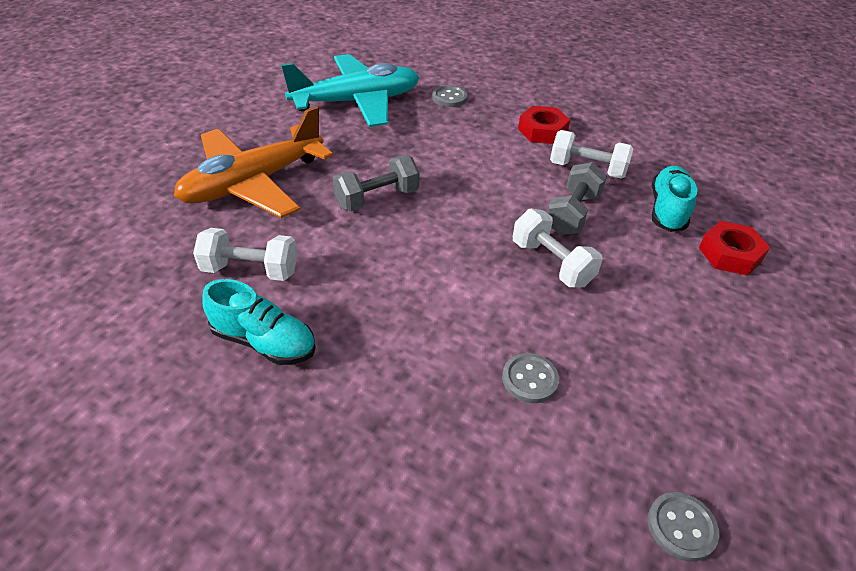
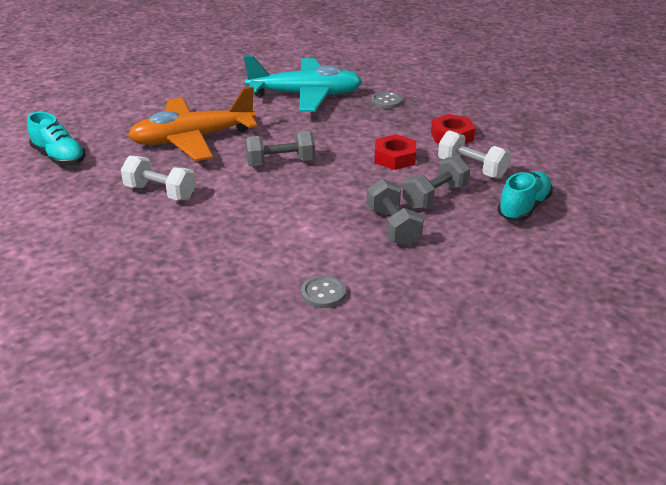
camera: 20 degrees right, 10 degrees down
(264, 342) = (146, 235): turquoise shoe -> turquoise shoe (59, 157)
(552, 263) = (393, 226): white dumbbell -> grey dumbbell
(681, 527) = (376, 398): grey button -> none
(730, 254) = (556, 247): red nut -> red nut (395, 158)

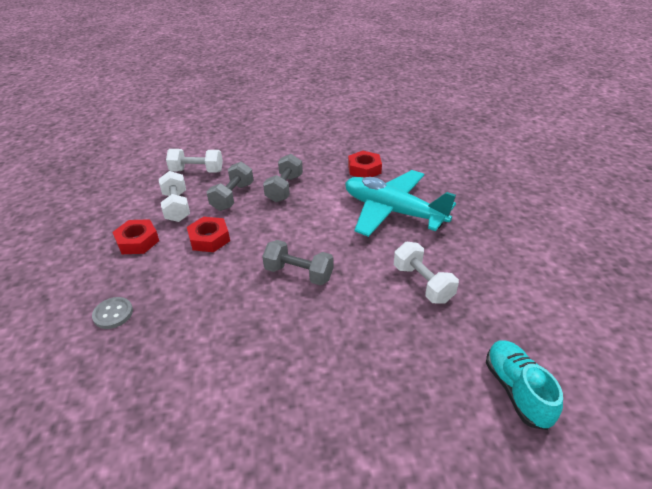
camera: 145 degrees left, 5 degrees up
(192, 139) = (353, 349): orange plane -> none
(305, 95) = (167, 373): turquoise plane -> turquoise plane (392, 211)
(323, 293) = (364, 169): grey button -> red nut
(435, 197) = (232, 197): grey dumbbell -> grey dumbbell turned 60 degrees counterclockwise
(523, 207) = (197, 171): turquoise shoe -> white dumbbell

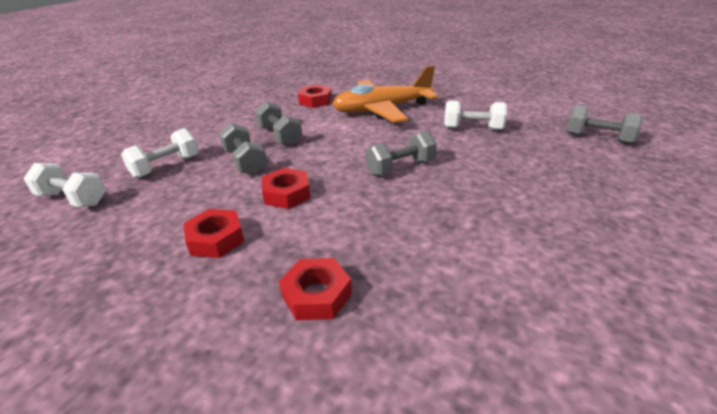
camera: 50 degrees left, 5 degrees down
(113, 314) = (316, 295): grey button -> red nut
(176, 207) = (202, 196): white dumbbell -> white dumbbell (73, 199)
(392, 211) = (382, 110): turquoise plane -> orange plane
(516, 390) = (598, 138): turquoise shoe -> grey dumbbell

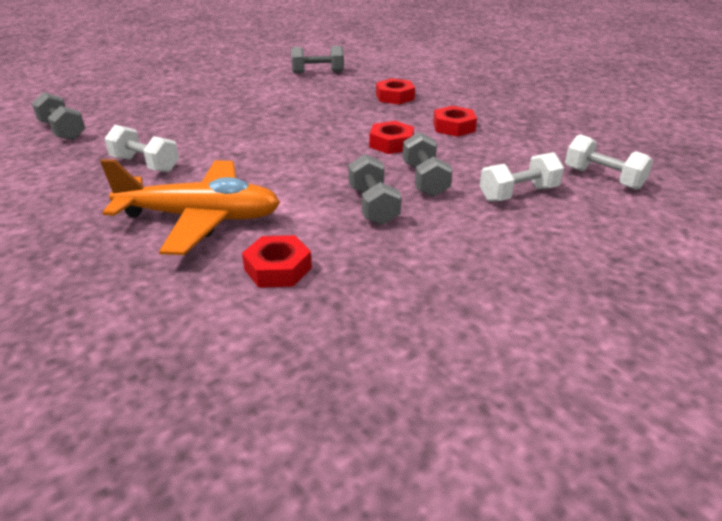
camera: 160 degrees left, 0 degrees up
(400, 167) = (275, 143): grey dumbbell -> grey dumbbell (318, 72)

